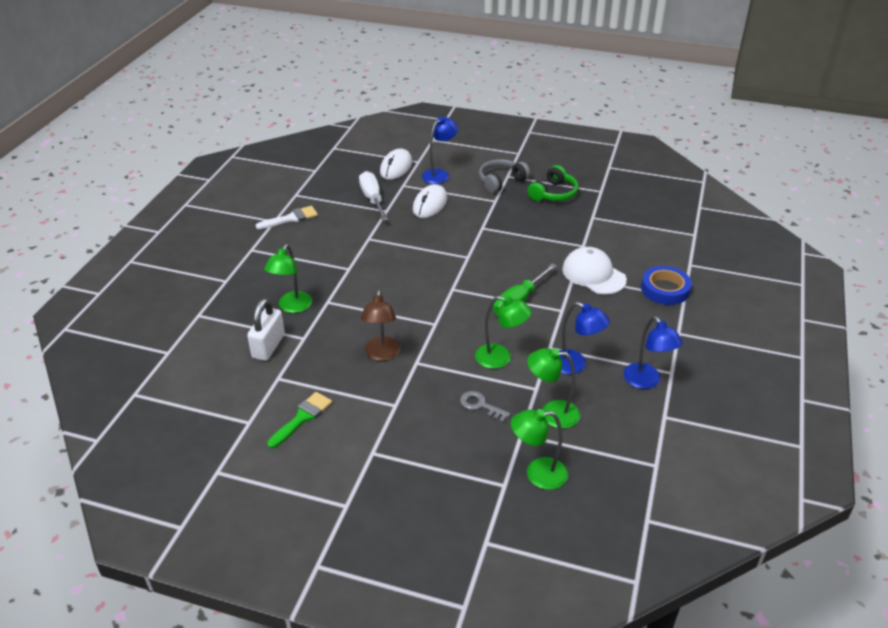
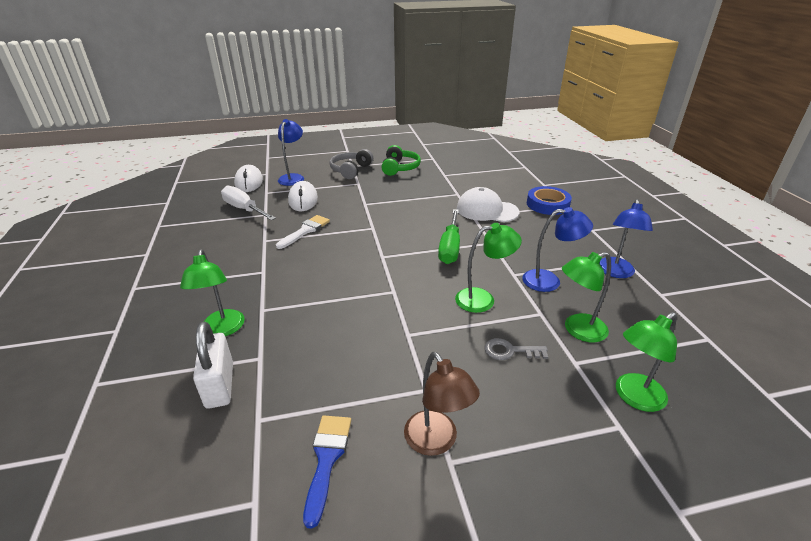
camera: 30 degrees left, 5 degrees down
(291, 218) = (165, 246): white brush -> white brush (305, 230)
(302, 418) = (327, 459): green brush -> blue brush
(382, 354) = (365, 341): brown lamp -> brown lamp (436, 442)
(646, 381) = (615, 272): blue lamp -> blue lamp turned 75 degrees clockwise

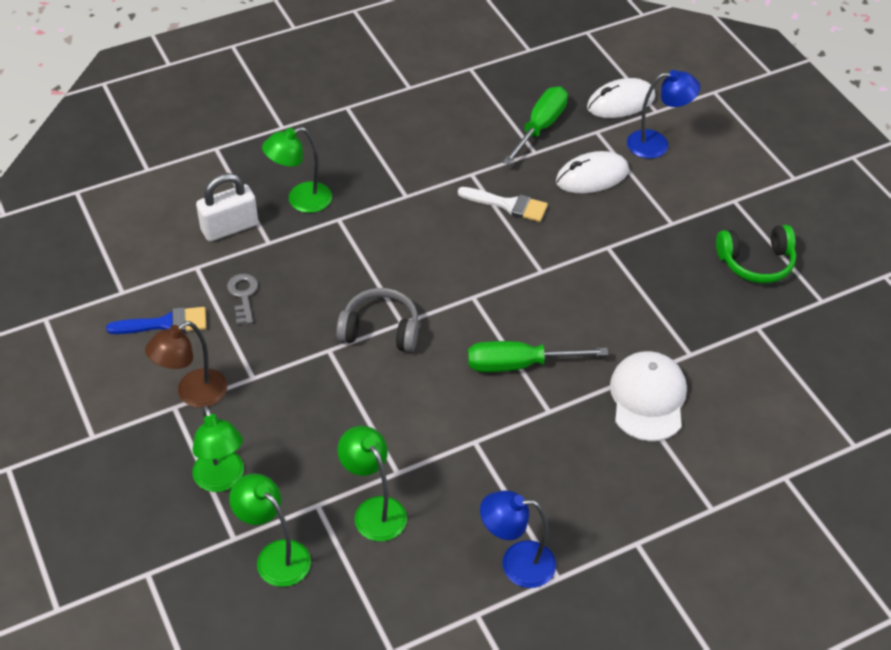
camera: 75 degrees right, 15 degrees up
(244, 209) = (540, 127): white screwdriver -> green screwdriver
(351, 170) = (715, 203): grey headphones -> grey headphones (380, 330)
(483, 299) = (410, 412): green lamp -> green lamp (222, 480)
(510, 351) = (323, 443): grey key -> grey key (243, 295)
(547, 204) = (703, 482): blue tape -> none
(549, 281) = (471, 482): blue lamp -> none

